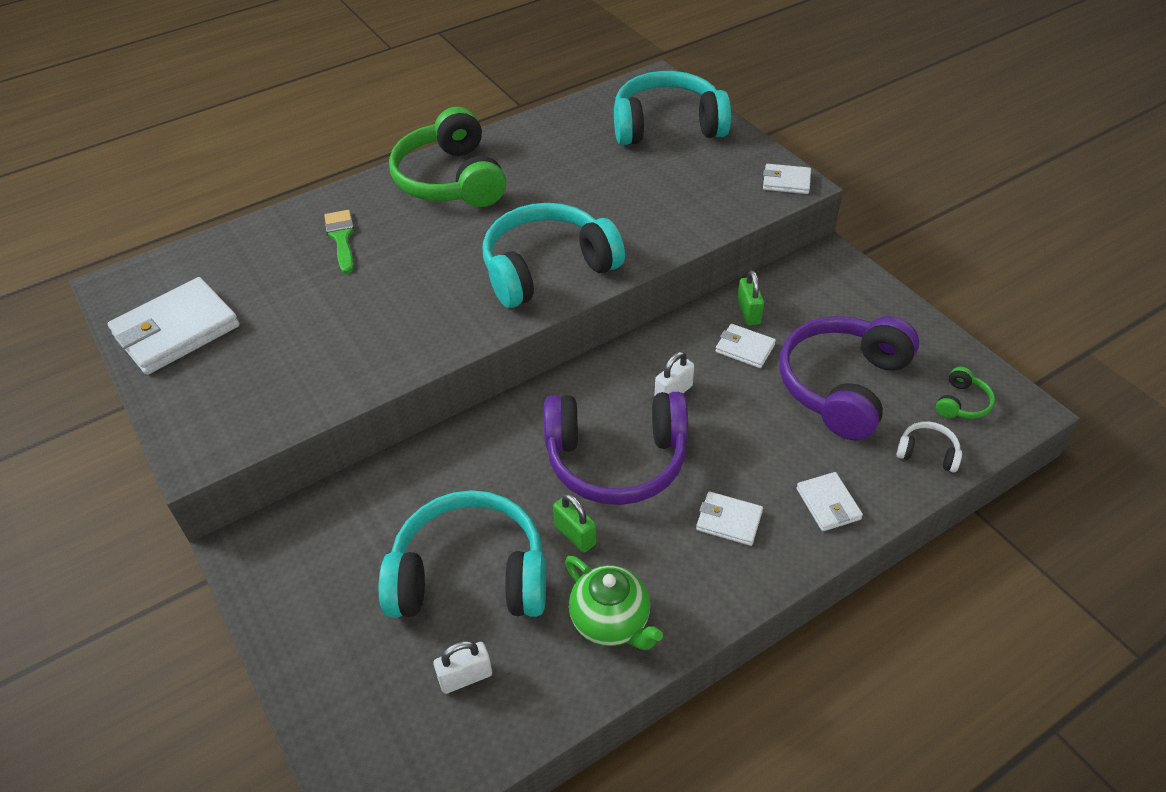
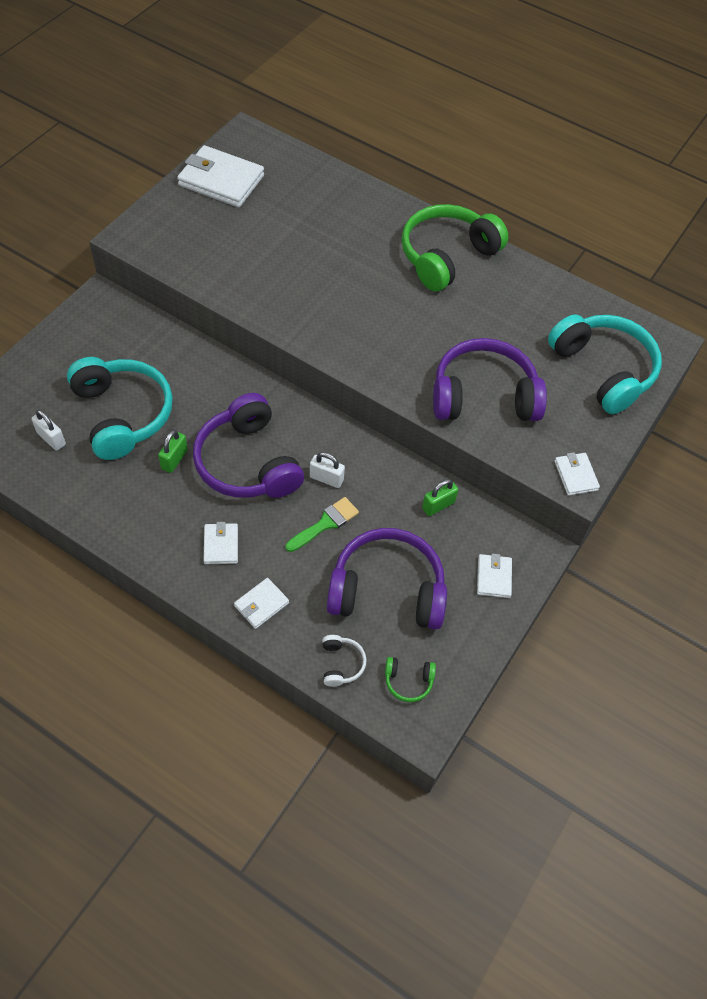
camera: 60 degrees right, 10 degrees up
(341, 238) = (348, 222): green brush -> green brush (325, 523)
(547, 269) = (377, 348): turquoise headphones -> none
(611, 622) = (114, 500): green teapot -> none
(658, 211) = (483, 396): none -> purple headphones
(745, 348) = (396, 513): white wallet -> white wallet (494, 577)

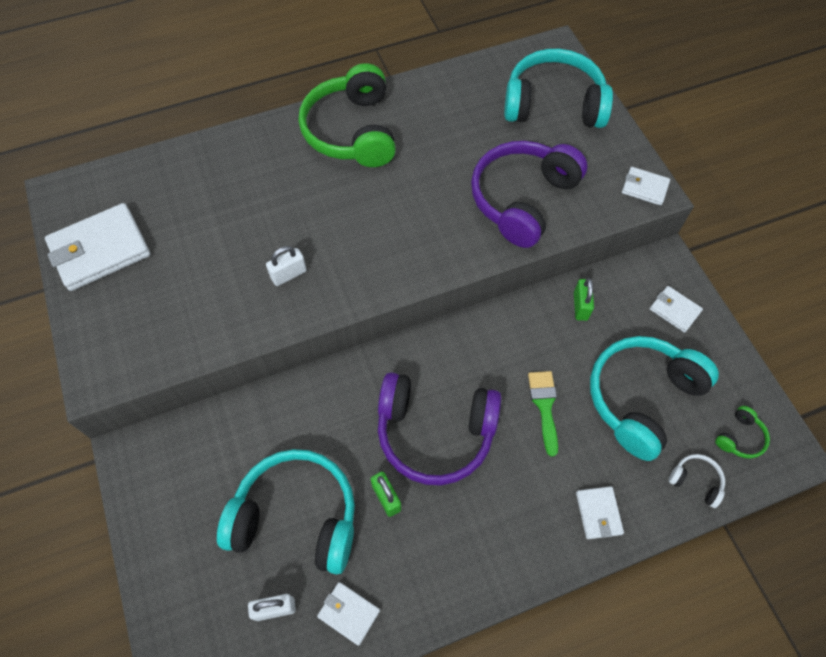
camera: 50 degrees left, 5 degrees up
(221, 545) = (512, 511): white wallet -> white wallet (349, 613)
(326, 478) = (497, 376): white padlock -> white padlock (289, 274)
(387, 590) = (642, 398): purple headphones -> turquoise headphones

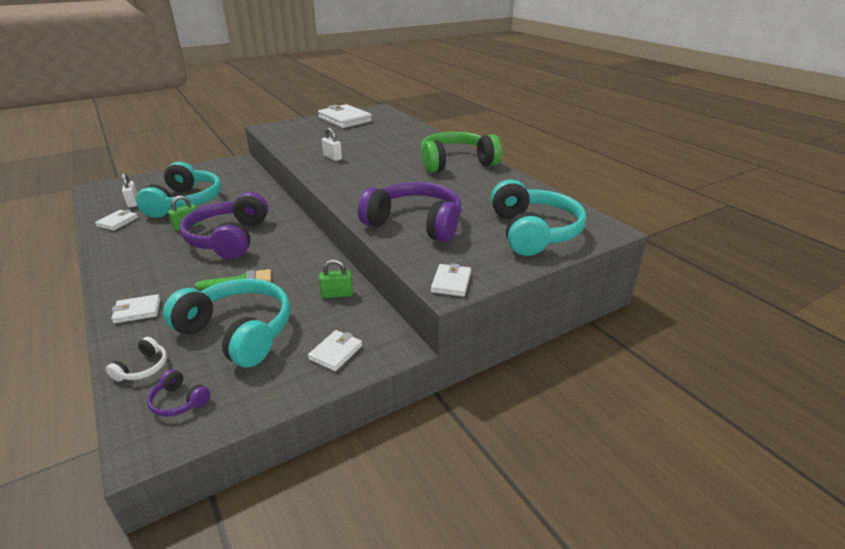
camera: 80 degrees right, 30 degrees down
(740, 437) = (179, 401): green headphones -> purple headphones

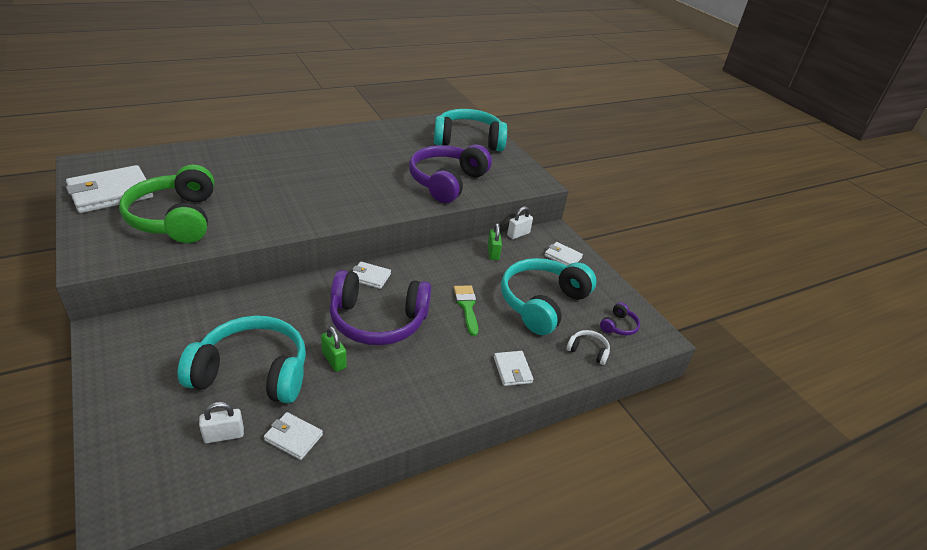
camera: 90 degrees left, 5 degrees up
(332, 157) = (265, 211): white padlock -> white padlock (518, 234)
(451, 282) = (533, 180): white wallet -> white wallet (370, 277)
(456, 163) = (323, 145): green headphones -> green headphones (176, 218)

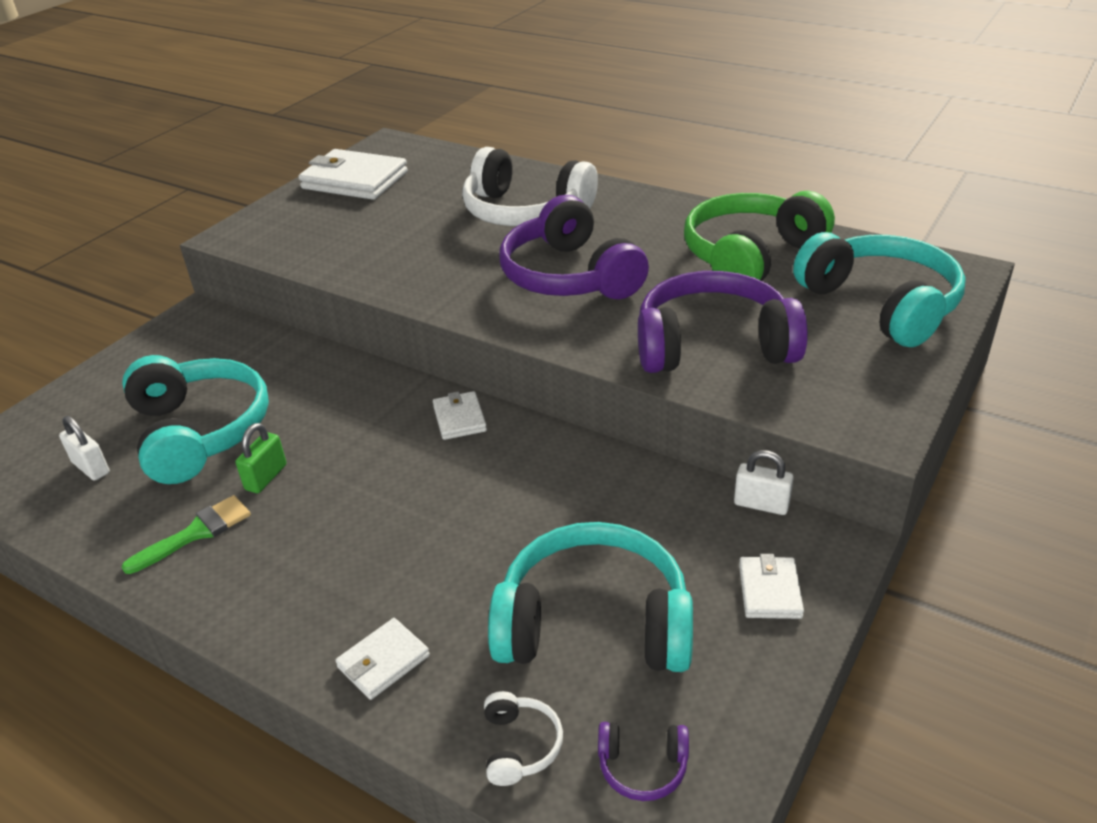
camera: 65 degrees right, 0 degrees up
(176, 218) = (352, 230): green headphones -> green headphones (750, 256)
(260, 166) = (525, 211): none -> white headphones
(293, 437) = (114, 517): white wallet -> none
(378, 320) = (374, 472): purple headphones -> purple headphones (570, 276)
(467, 306) = (491, 539): green brush -> green brush (196, 533)
(493, 253) = (666, 501): green padlock -> none

